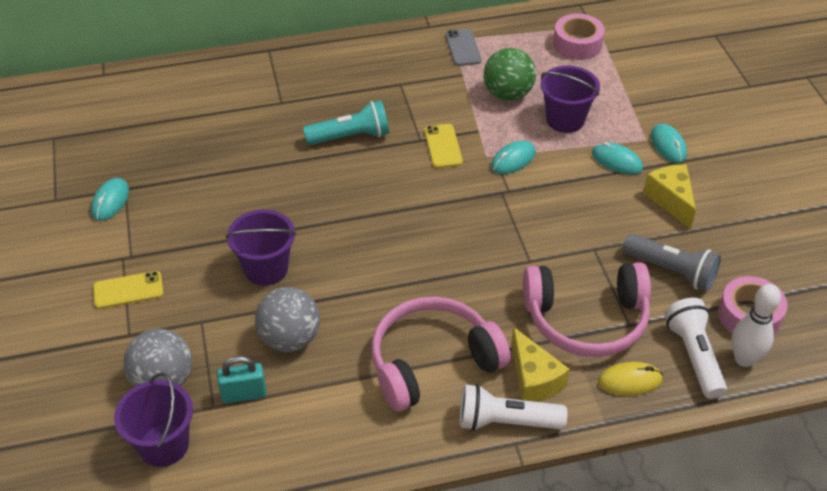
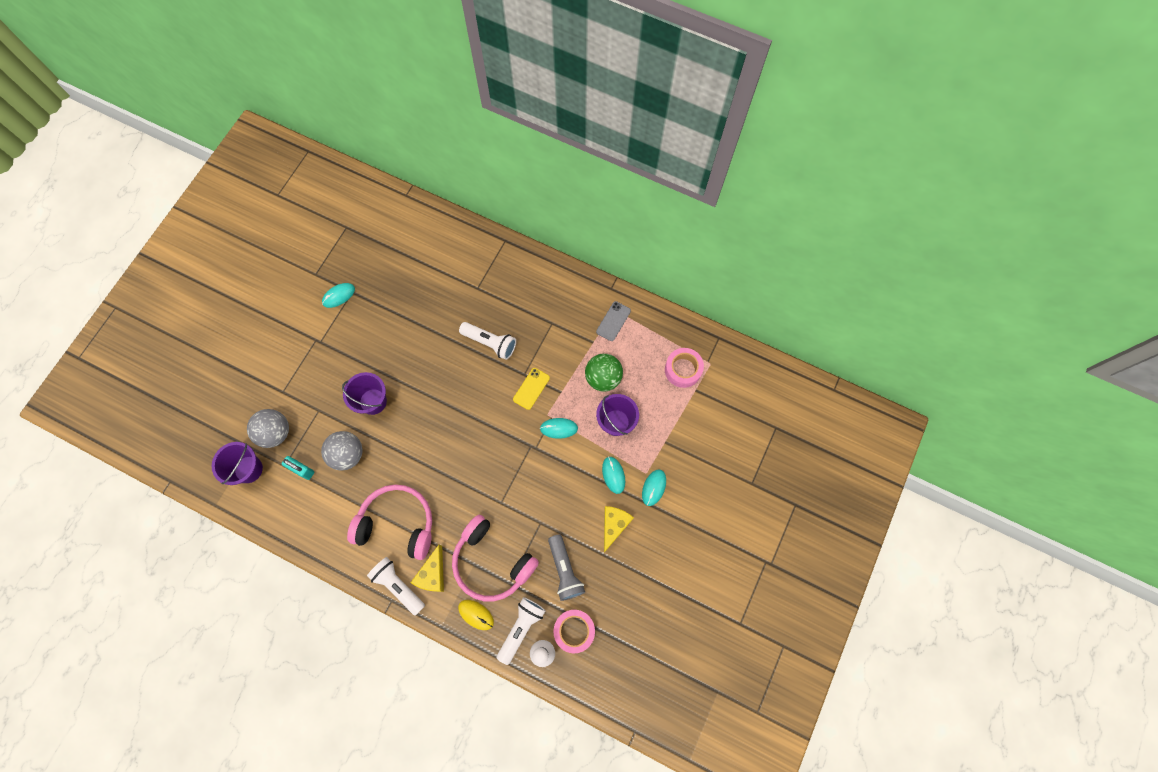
camera: 40 degrees right, 25 degrees up
(128, 290) = (302, 363): yellow phone -> none
(350, 137) = (490, 343): turquoise flashlight -> white flashlight

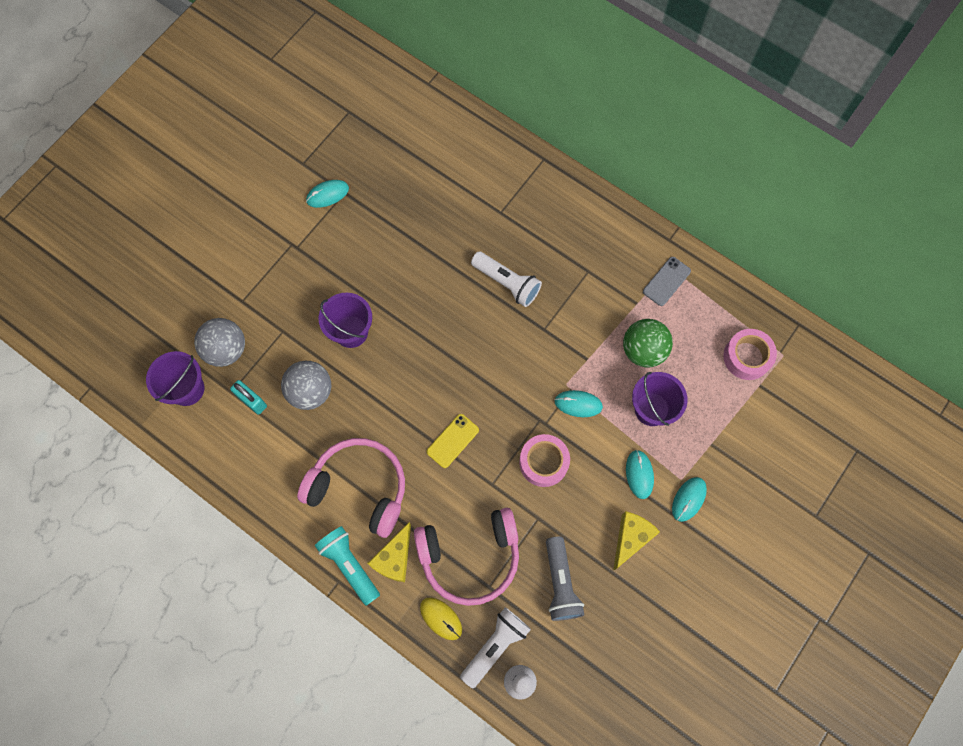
camera: 10 degrees right, 0 degrees up
(398, 586) = (349, 565): white flashlight -> turquoise flashlight
(492, 562) = (470, 557): pink headphones -> pink headphones turned 60 degrees counterclockwise
(531, 388) = (550, 348): yellow phone -> yellow phone (452, 441)
(574, 630) = (561, 661): pink tape -> pink tape (543, 462)

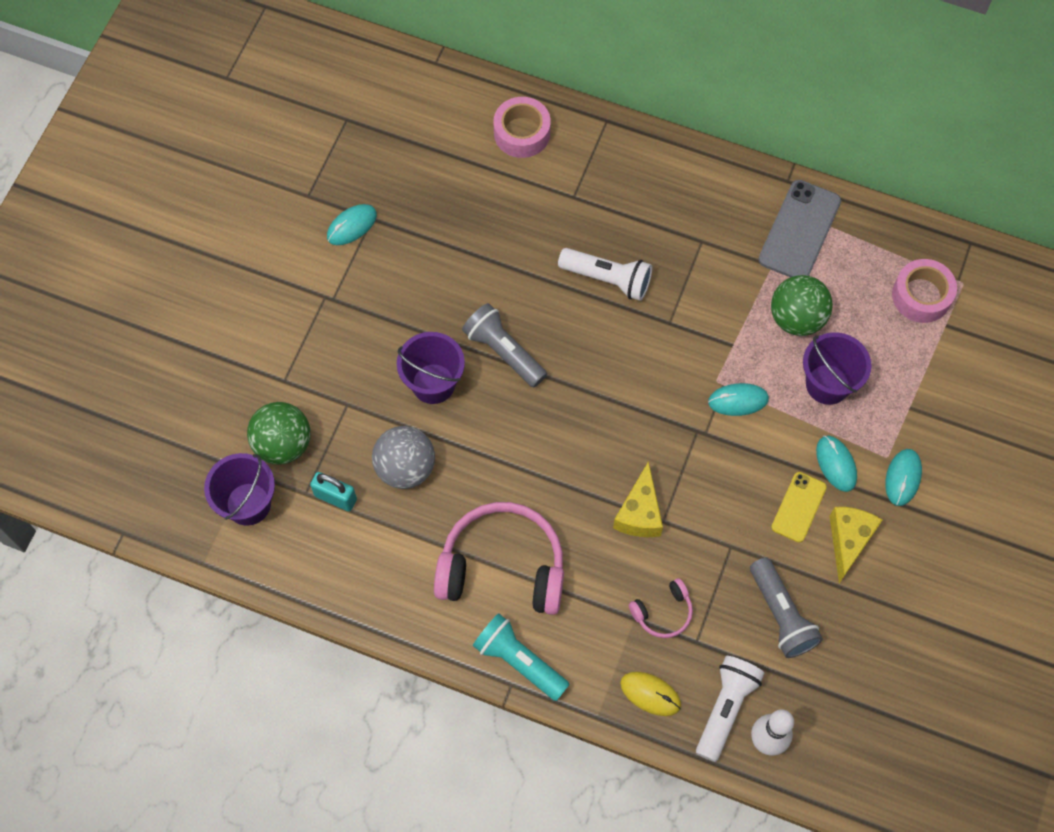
camera: 15 degrees left, 5 degrees down
(226, 349) = (283, 444): grey ball -> green ball
(394, 558) = (572, 639): yellow cheese -> yellow cheese (639, 513)
(411, 320) = (504, 351): none -> grey flashlight
(452, 441) = (599, 482): yellow phone -> yellow phone (798, 507)
(470, 557) = (663, 612): pink headphones -> pink headphones, size x0.47
(543, 462) = (717, 479): pink tape -> pink tape (522, 133)
(666, 281) = (799, 230): grey phone -> grey phone, size x1.63

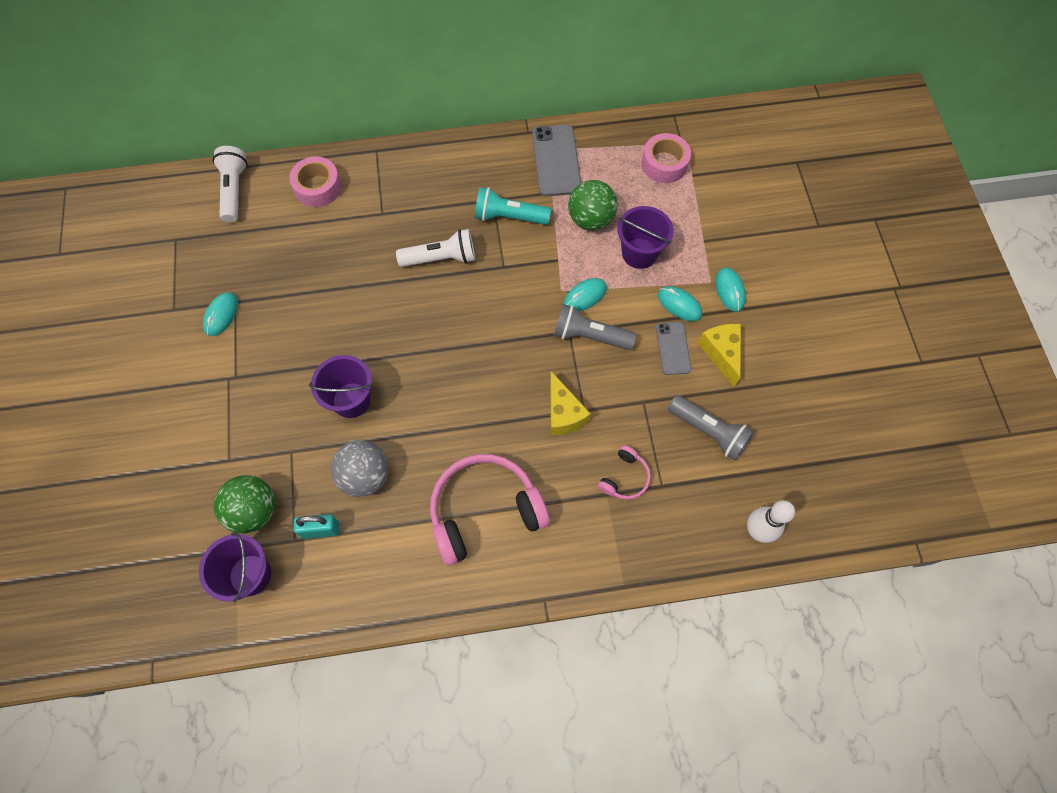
camera: 30 degrees left, 0 degrees up
(504, 351) = (393, 348): grey flashlight -> grey flashlight (590, 336)
(519, 661) = (540, 577): turquoise flashlight -> turquoise flashlight (509, 217)
(650, 694) = (653, 545): yellow mouse -> none
(725, 708) = (713, 524): white flashlight -> white flashlight (234, 190)
(798, 507) = (673, 348): yellow phone -> grey phone

